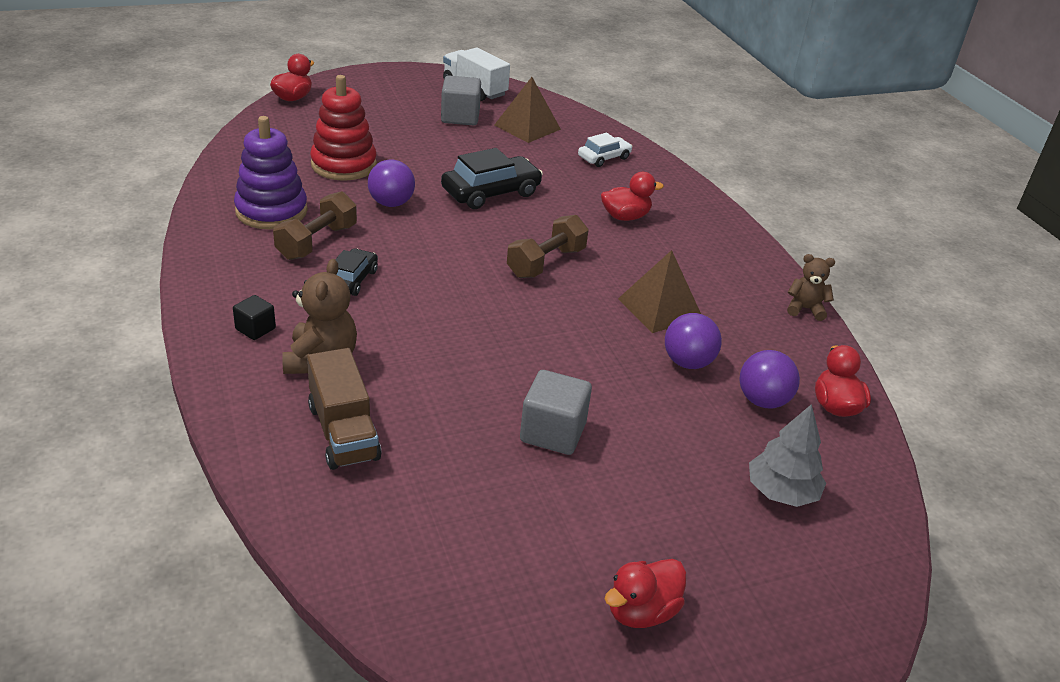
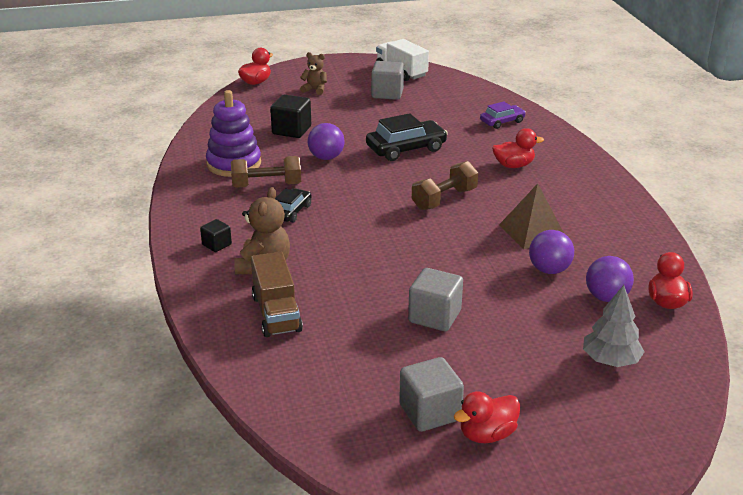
camera: 10 degrees right, 5 degrees down
(317, 242) = (267, 185): brown dumbbell -> brown dumbbell turned 45 degrees clockwise
(344, 165) = (291, 130): red stacking toy -> black cube
(527, 127) = (441, 100): brown pyramid -> none
(562, 579) = (430, 412): none -> grey cube
(604, 158) = (502, 122): white car -> purple car
(805, 309) = (654, 232): brown teddy bear -> brown teddy bear (315, 90)

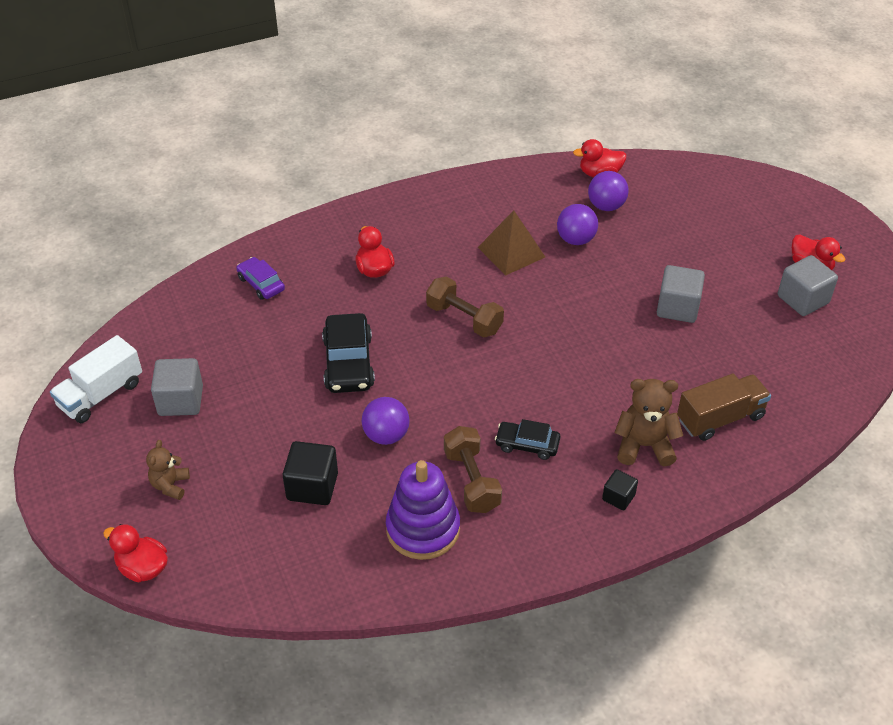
camera: 100 degrees left, 15 degrees up
(406, 149) = (348, 362): black car -> black car turned 150 degrees counterclockwise
(610, 360) = (692, 205): grey tree -> none

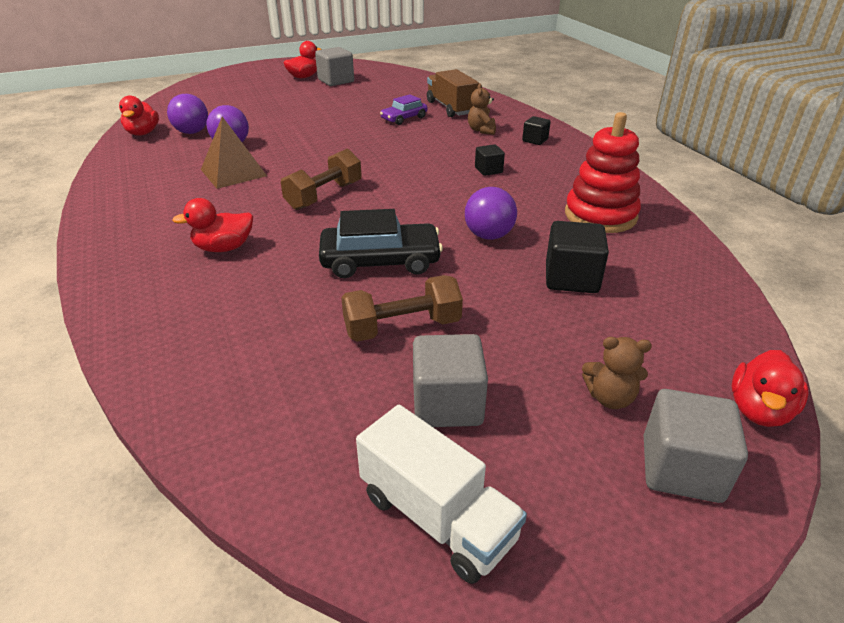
camera: 90 degrees left, 10 degrees down
(261, 284) = (211, 339): purple car -> purple car (404, 118)
(423, 529) = (600, 215): purple stacking toy -> red stacking toy
(472, 481) = (536, 193): brown dumbbell -> brown dumbbell (402, 327)
(527, 445) = (488, 170): black car -> black cube
(644, 446) = (481, 130): brown teddy bear -> brown teddy bear, size x0.62
(677, 308) = (334, 114): grey cube -> grey cube (681, 469)

